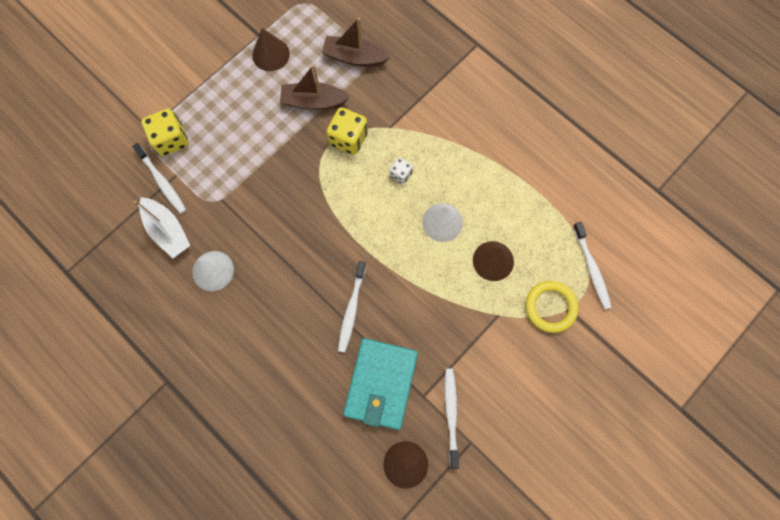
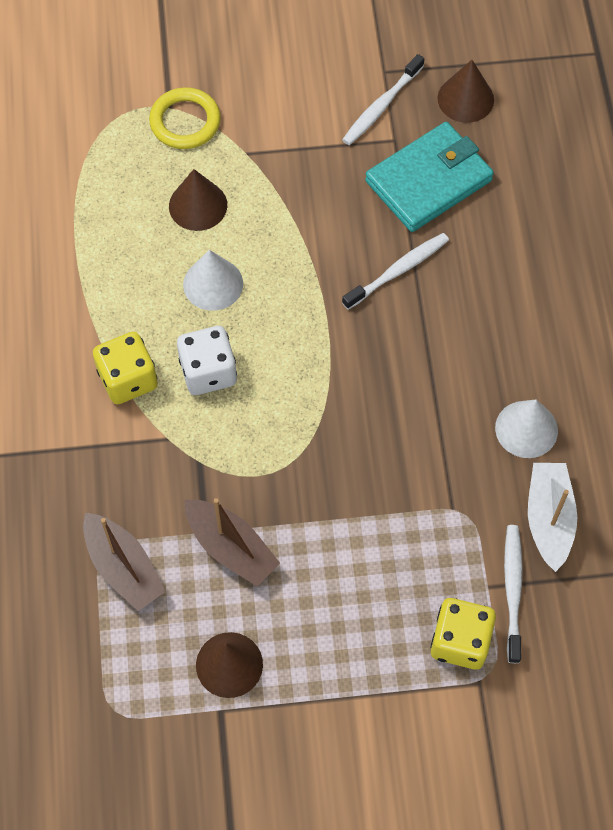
camera: 140 degrees left, 10 degrees down
(348, 139) = (230, 463): yellow dice -> yellow dice (128, 379)
(400, 174) = (208, 372): white dice -> white dice, size x1.77
(591, 268) = (104, 124): white toothbrush -> none

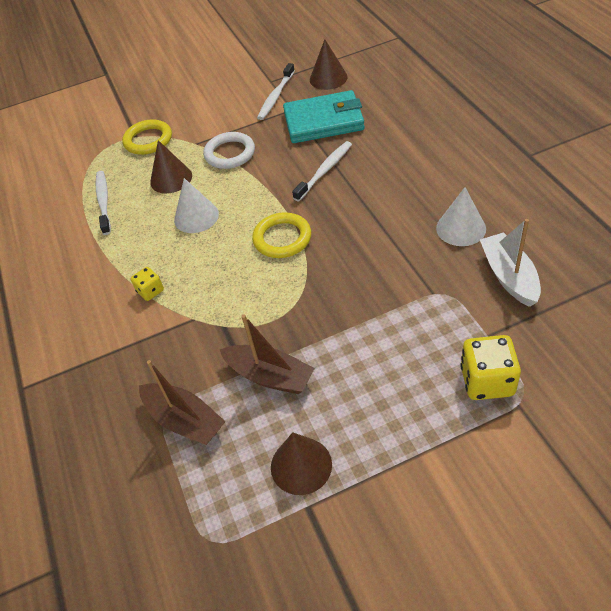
camera: 10 degrees left, 15 degrees down
(128, 379) = (150, 291): yellow dice -> yellow dice, size x0.56
(208, 372) = (210, 268): white dice -> none
(286, 191) = (230, 153): none -> white ring
(307, 360) = (282, 238): none -> yellow ring
(429, 181) = (323, 121): turquoise wallet -> turquoise wallet turned 45 degrees clockwise
(513, 590) = (508, 331): white toothbrush -> white toothbrush (104, 202)

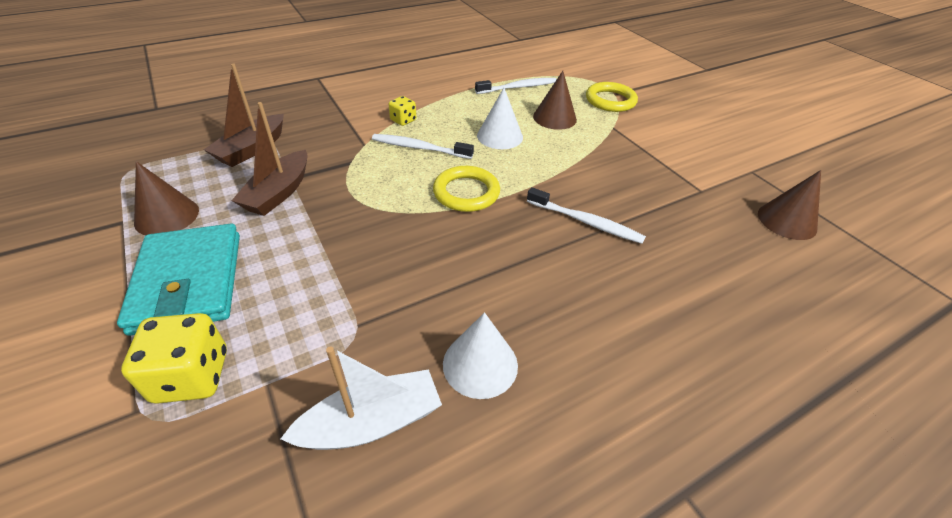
camera: 75 degrees right, 5 degrees down
(230, 153) = (602, 150): white ring -> none
(276, 96) = (721, 177): white toothbrush -> white toothbrush (419, 148)
(323, 121) = (686, 219): turquoise wallet -> turquoise wallet (188, 282)

